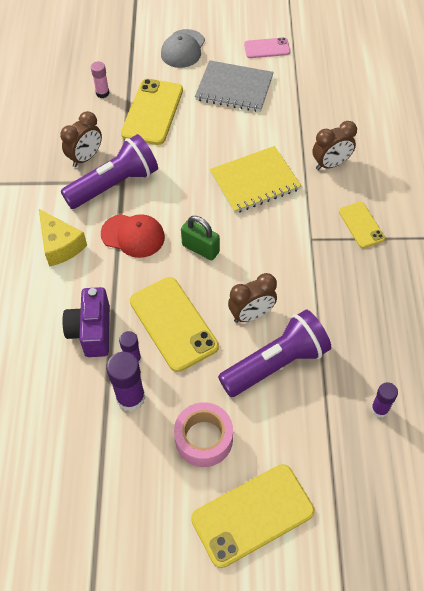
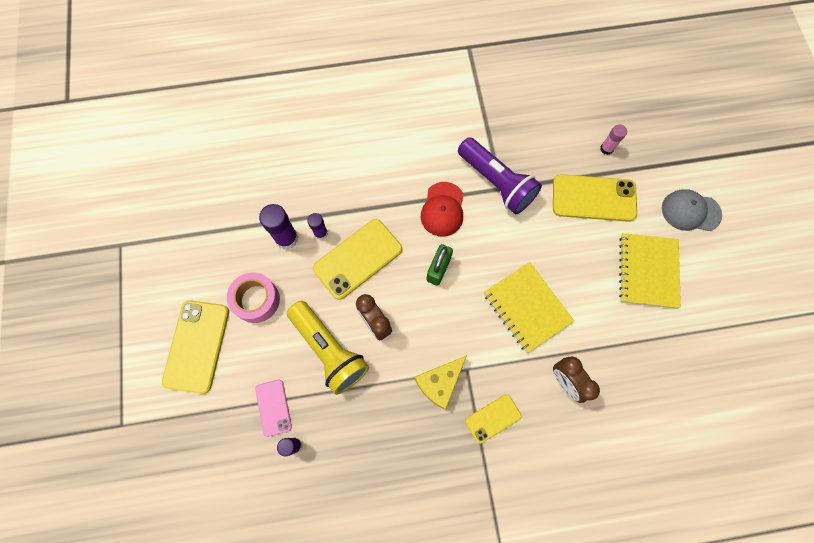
camera: 80 degrees right, 15 degrees up
(60, 245) = (422, 154): yellow cheese -> yellow cheese (439, 383)
(85, 158) = (522, 152): brown clock -> none
(92, 331) = (343, 197): purple camera -> none
(234, 88) = (648, 271): grey notebook -> yellow notebook
(252, 515) = (197, 346): yellow phone -> yellow phone turned 45 degrees clockwise
(267, 48) = (718, 297): pink phone -> pink phone (273, 407)
(276, 364) = (329, 350): purple flashlight -> yellow flashlight

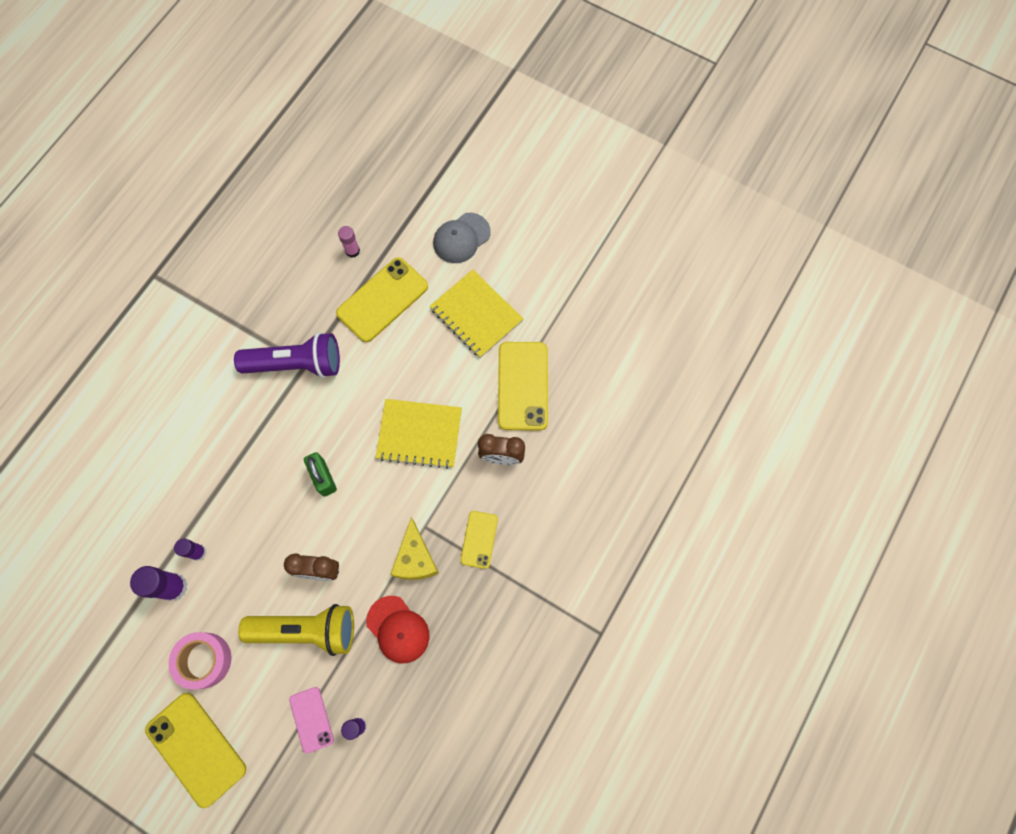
camera: 50 degrees left, 0 degrees up
(273, 407) = (311, 719): pink phone -> pink phone turned 45 degrees clockwise
(358, 259) = (251, 539): yellow phone -> yellow phone (523, 386)
(443, 209) = (276, 429): red cap -> red cap (398, 629)

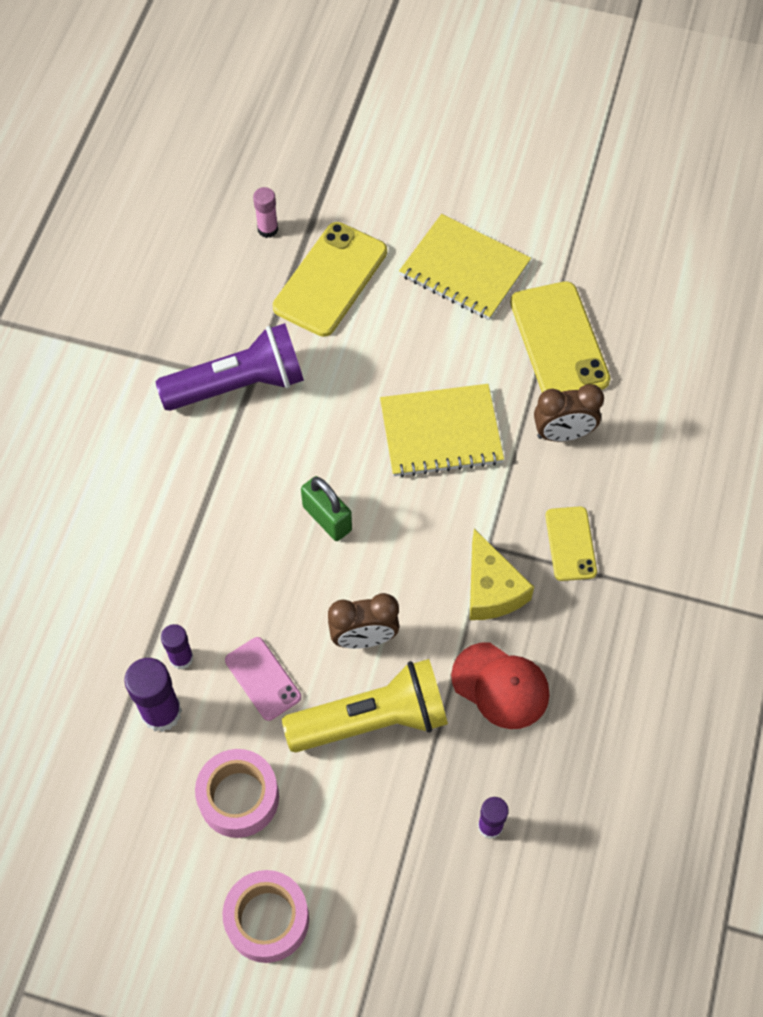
camera: 15 degrees left, 10 degrees down
(196, 749) = (267, 919): yellow phone -> pink tape
(311, 719) = (421, 835): pink phone -> pink phone (263, 678)
(461, 238) = (410, 182): grey cap -> none

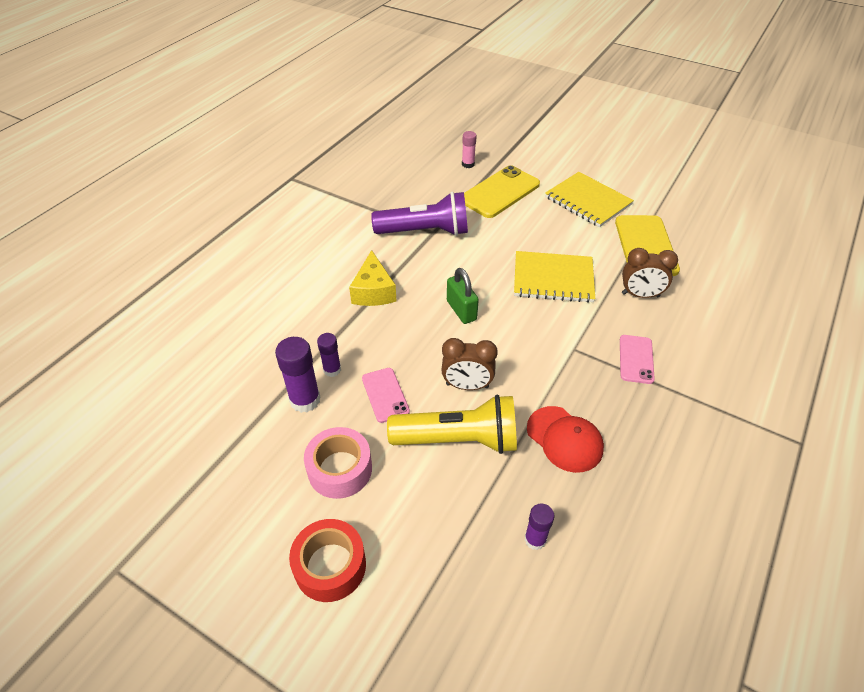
camera: 15 degrees right, 15 degrees down
(267, 919) = (330, 566): pink tape -> red tape
(491, 589) = (570, 375): yellow cheese -> yellow cheese (373, 291)
(570, 544) = (636, 359): yellow phone -> pink phone

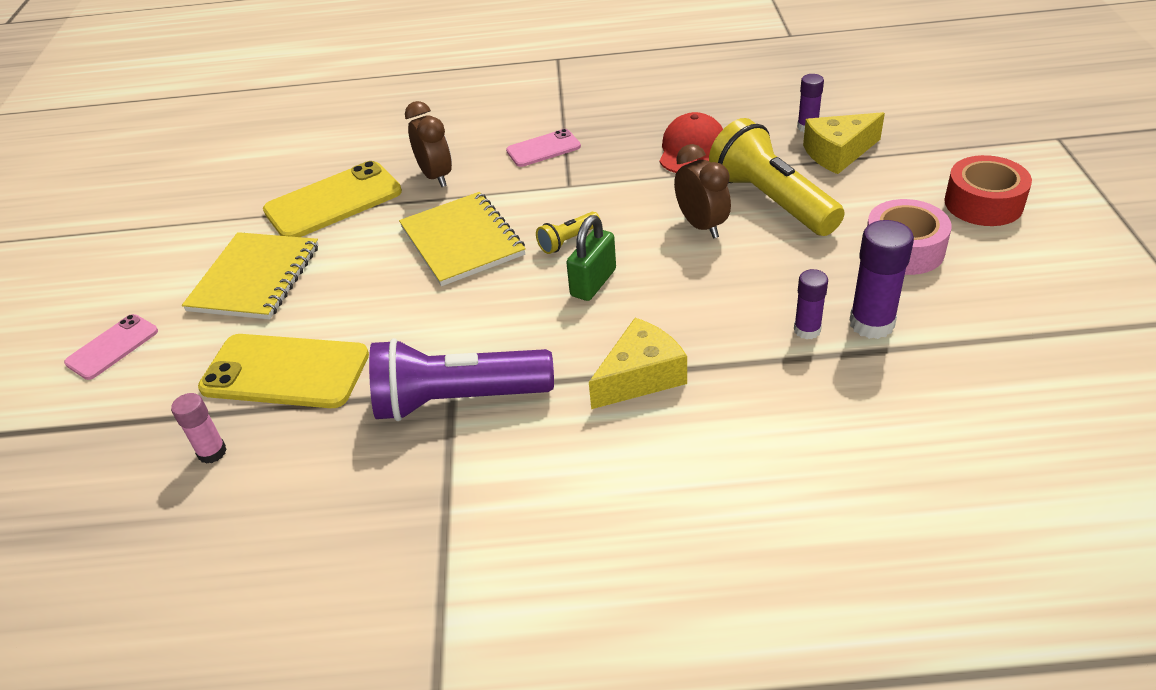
camera: 120 degrees left, 5 degrees down
(385, 395) = (785, 271): pink phone -> pink phone (112, 347)
(425, 231) = (458, 400): purple flashlight -> purple flashlight turned 60 degrees counterclockwise
(479, 528) = (838, 153): none -> yellow cheese
(511, 319) = (568, 241): none -> yellow flashlight

